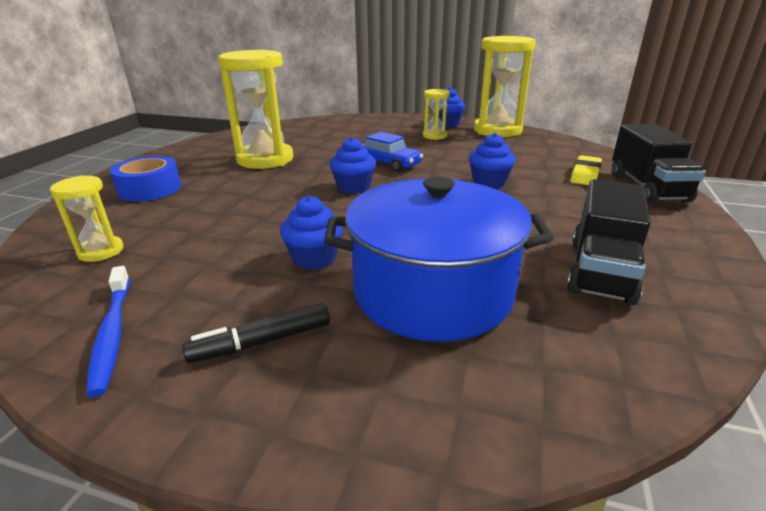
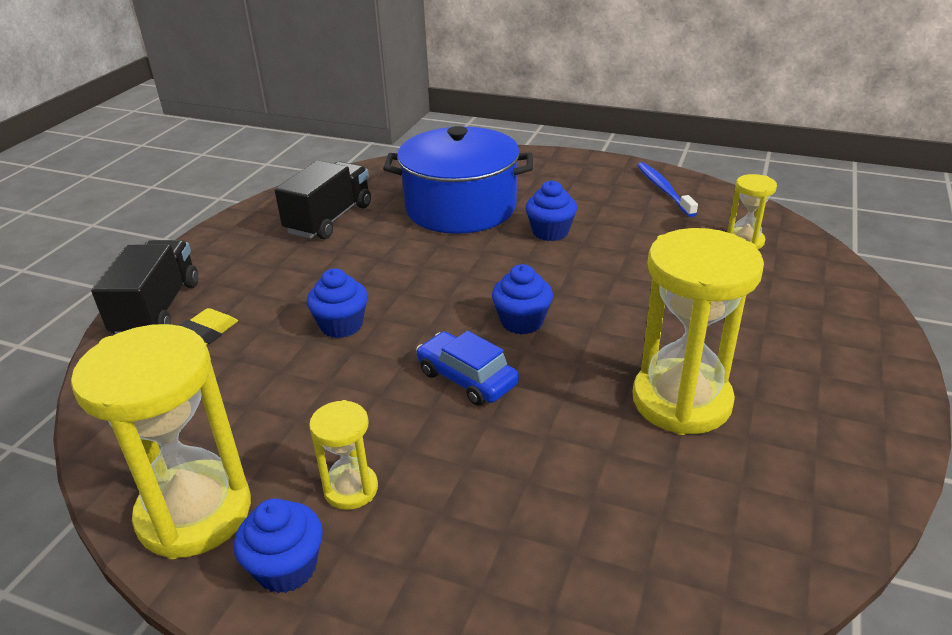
camera: 175 degrees left, 5 degrees up
(150, 189) = (800, 327): blue tape -> none
(261, 342) = (569, 185): black marker -> none

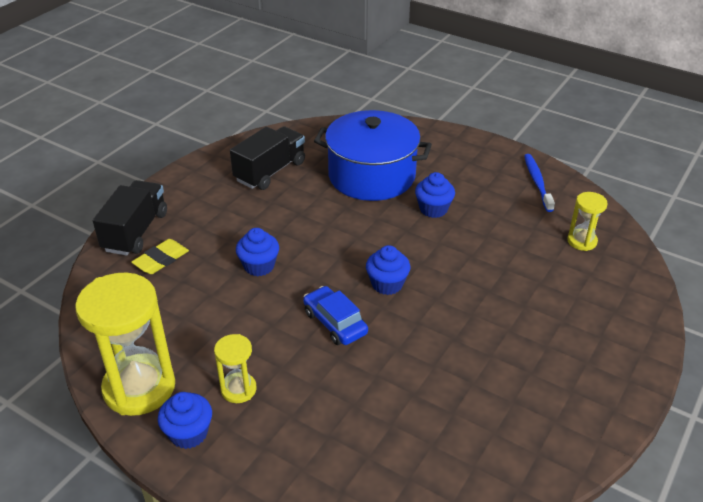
camera: 10 degrees right, 5 degrees up
(681, 401) = (478, 366): yellow hourglass -> none

